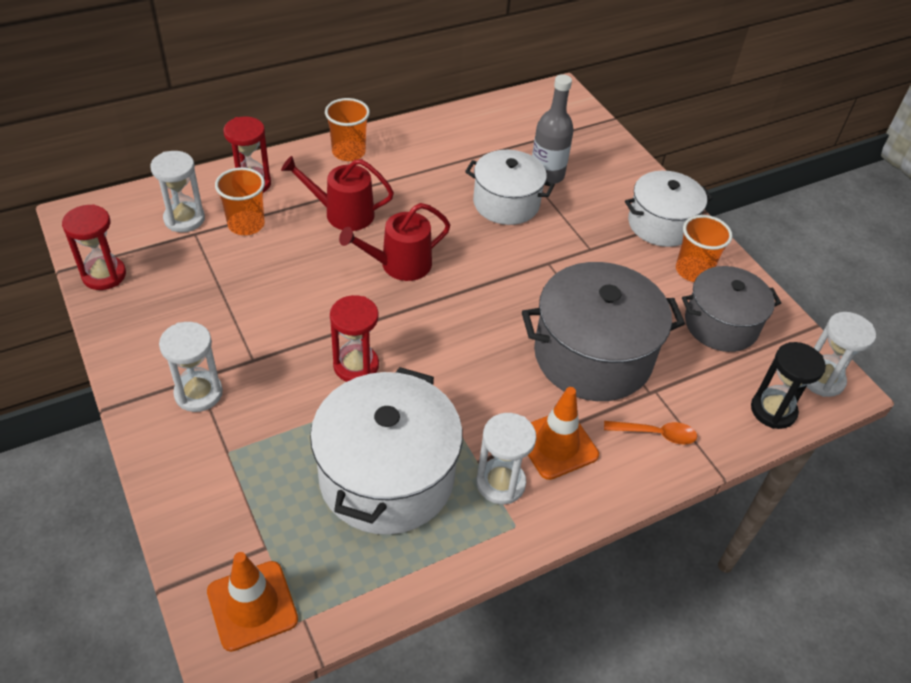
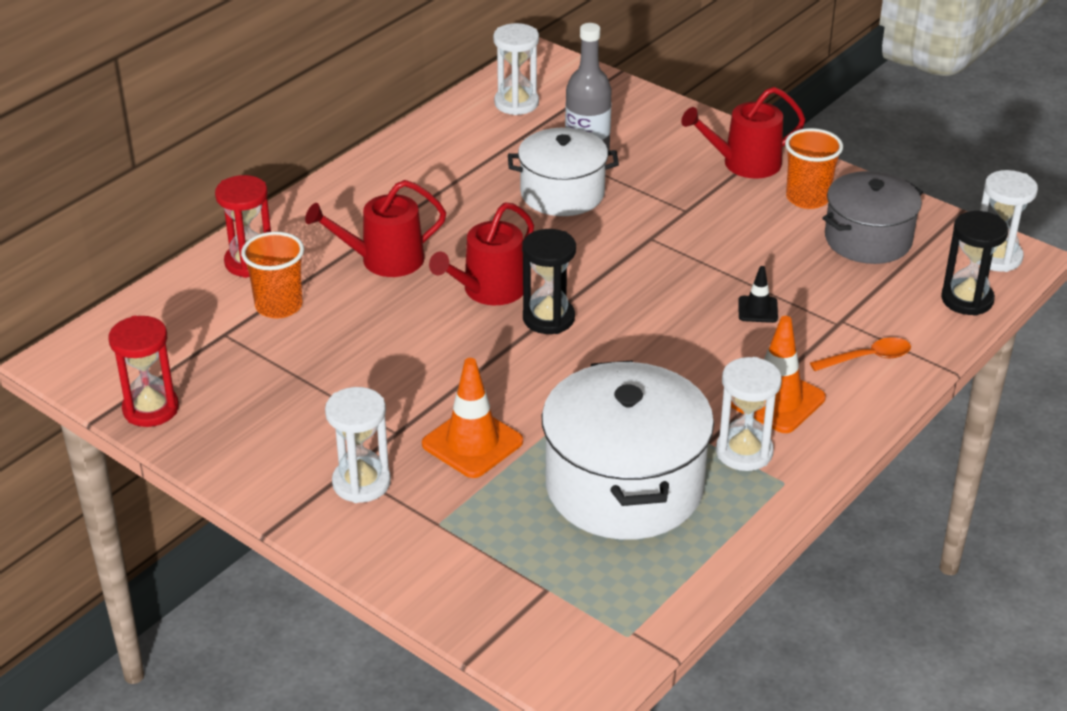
camera: 20 degrees left, 10 degrees down
(184, 219) = (199, 323): white hourglass -> white hourglass (516, 103)
(252, 605) = (572, 640): orange traffic cone -> orange traffic cone (472, 443)
(348, 152) = (340, 195): orange cup -> none
(356, 366) = (515, 400): red hourglass -> none
(427, 304) = (548, 318): none -> black hourglass
(592, 355) = (758, 309): grey pot -> black traffic cone
(661, 224) = (745, 163): white pot -> red watering can

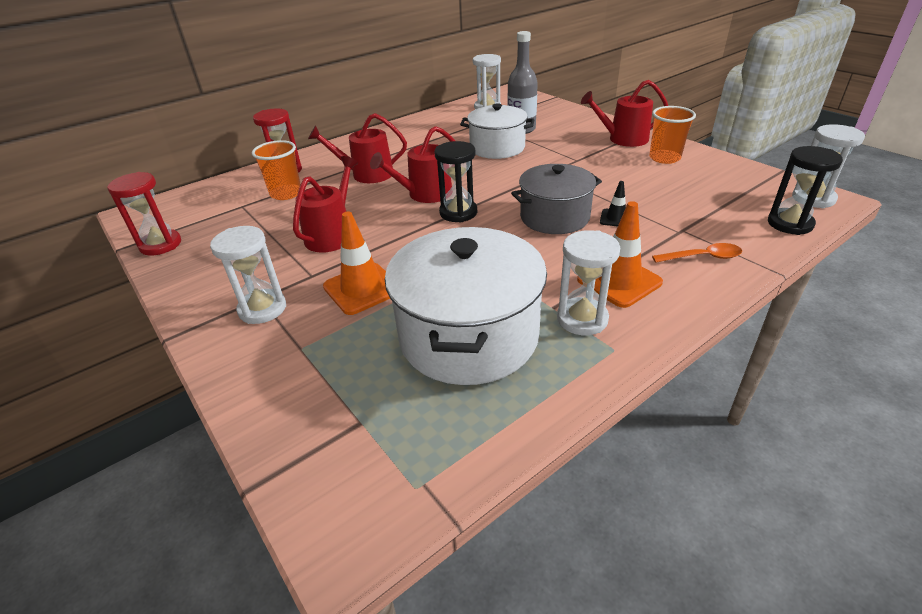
camera: 15 degrees right, 0 degrees up
(390, 370) = (332, 235): none -> red watering can
(868, 239) = (708, 182): grey pot -> grey pot (554, 217)

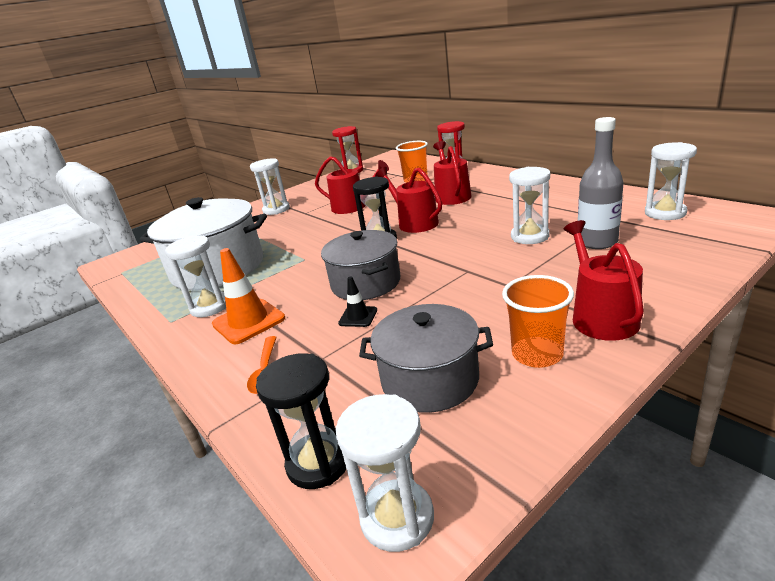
camera: 90 degrees right, 10 degrees down
(362, 288) = (284, 229): orange traffic cone -> none
(497, 148) = (530, 236): white pot -> white hourglass
(697, 189) = (430, 379): none -> grey pot

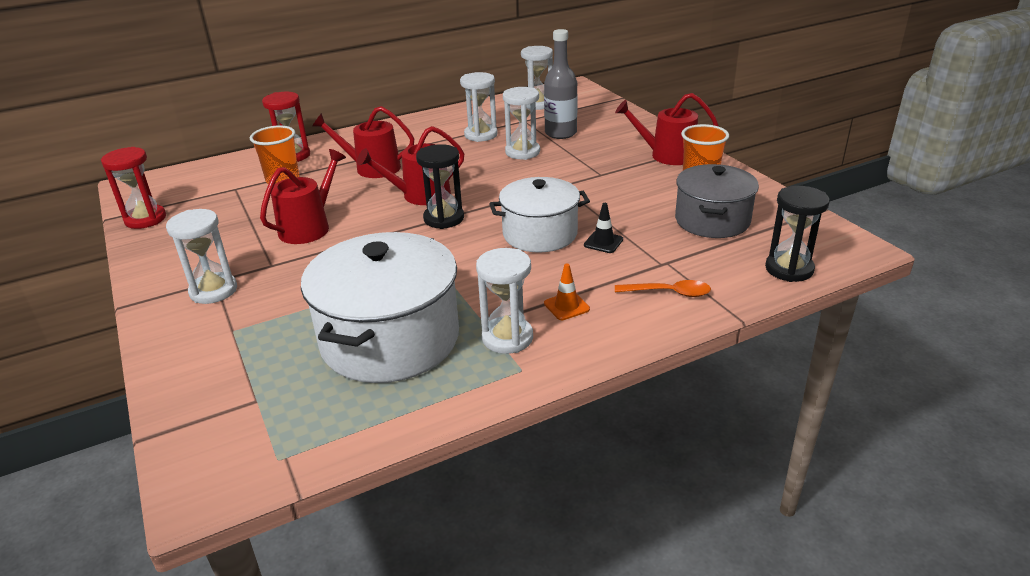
camera: 80 degrees left, 5 degrees up
(248, 321) = (566, 306): orange traffic cone -> orange traffic cone, size x0.54
(366, 283) = (540, 234): grey pot -> white pot
(397, 517) = (836, 244): white hourglass -> white hourglass (481, 135)

